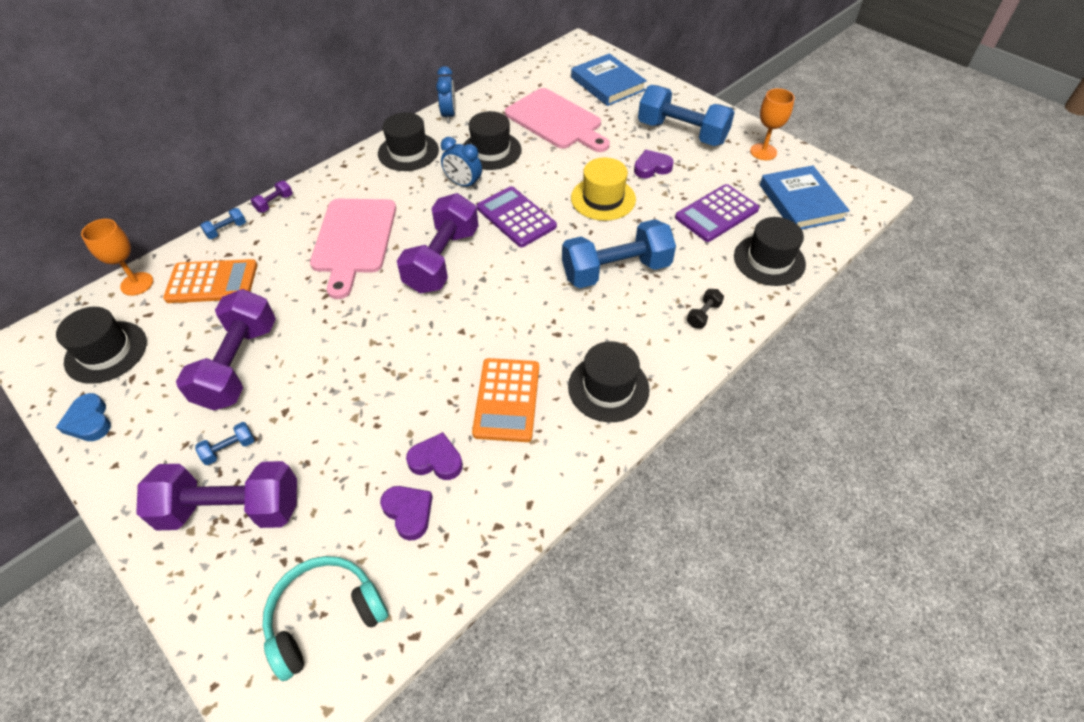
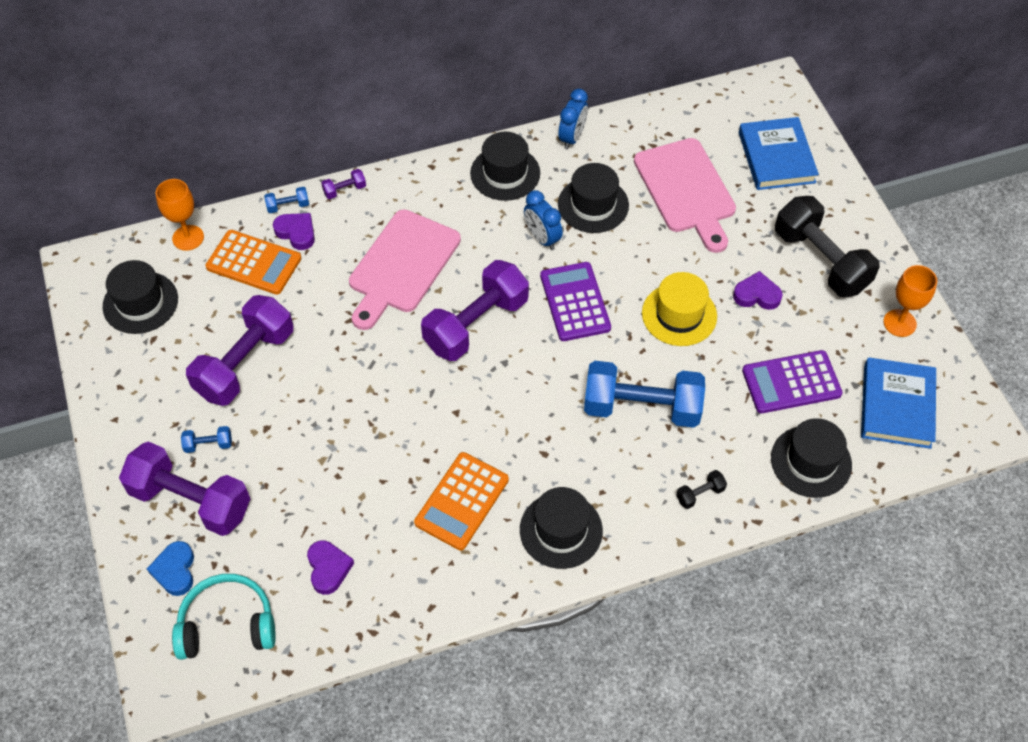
camera: 25 degrees right, 5 degrees up
(89, 421) = (107, 368): blue heart -> blue heart (175, 570)
(436, 460) = (372, 532): purple heart -> purple heart (296, 232)
(682, 133) = (820, 261): blue dumbbell -> black dumbbell

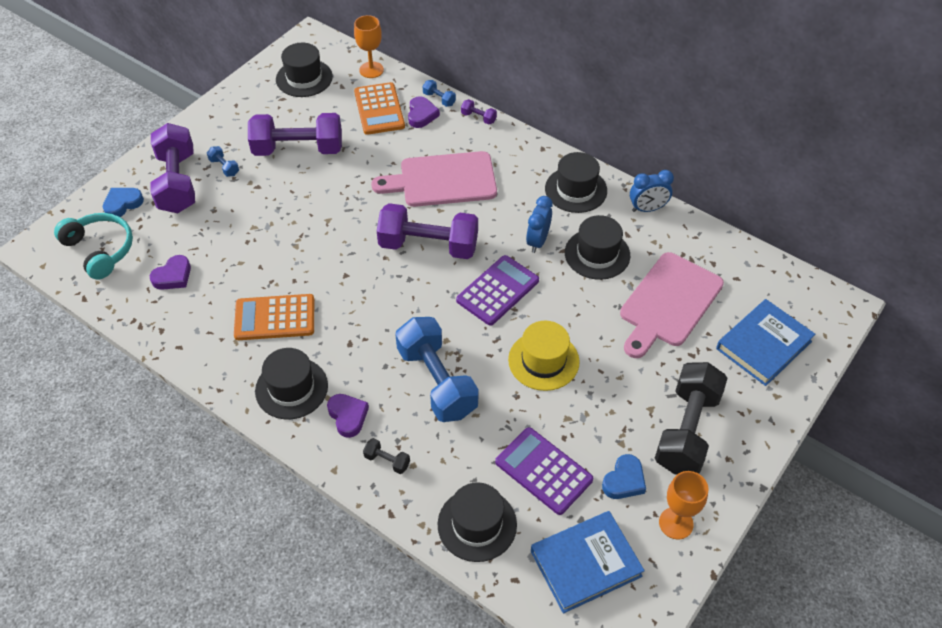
camera: 55 degrees right, 5 degrees down
(757, 295) = (609, 402): purple heart -> purple heart (348, 416)
(838, 332) = (624, 480): none -> blue heart

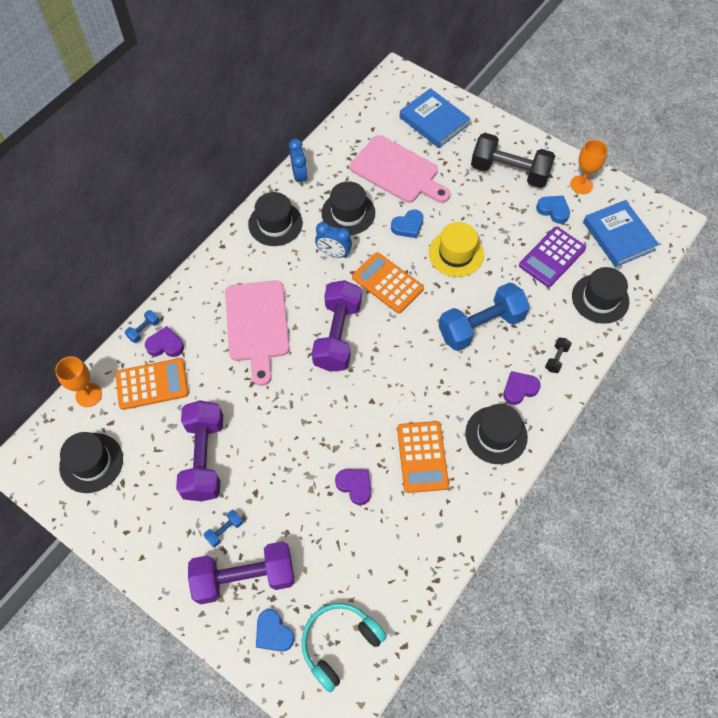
camera: 90 degrees left, 10 degrees up
(173, 276) = (374, 559): purple heart -> purple heart (355, 486)
(478, 118) = (175, 296): purple dumbbell -> none
(497, 290) = (387, 283): purple calculator -> orange calculator
(582, 312) = (408, 226): none -> blue heart

